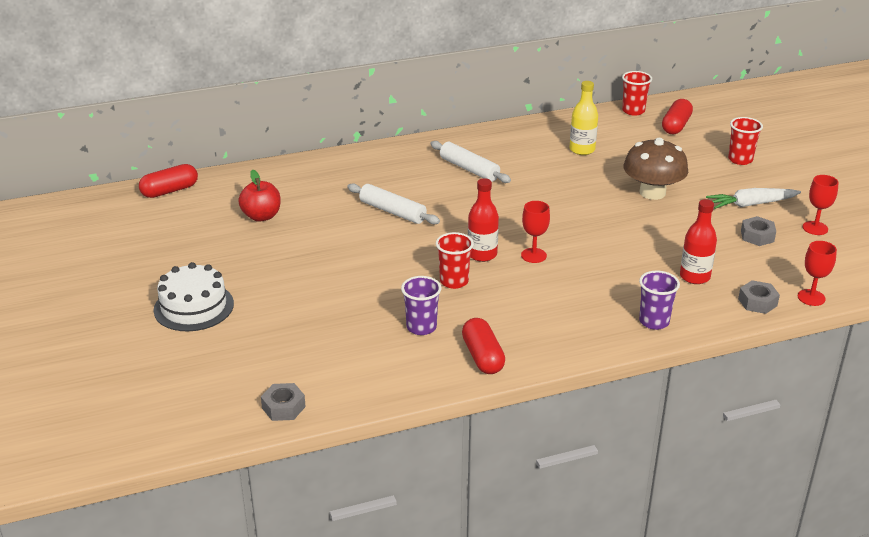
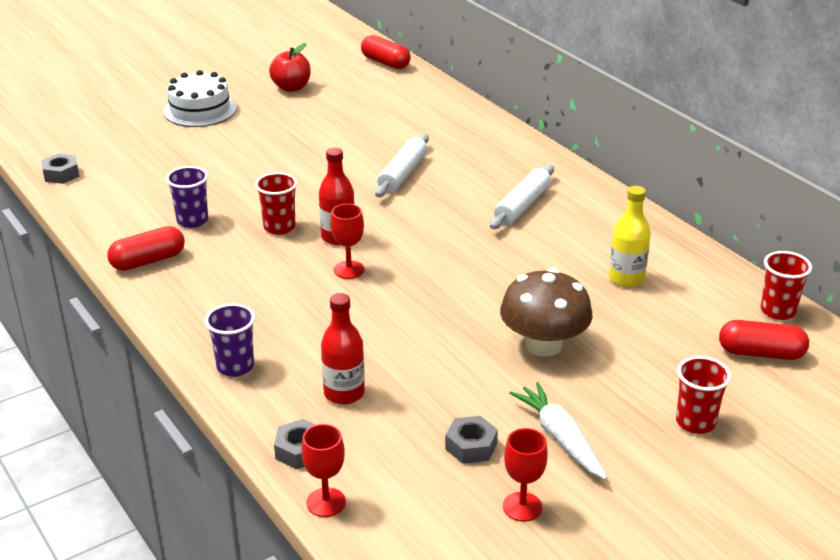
camera: 75 degrees right, 0 degrees up
(261, 216) = (360, 110): red apple -> red apple (291, 87)

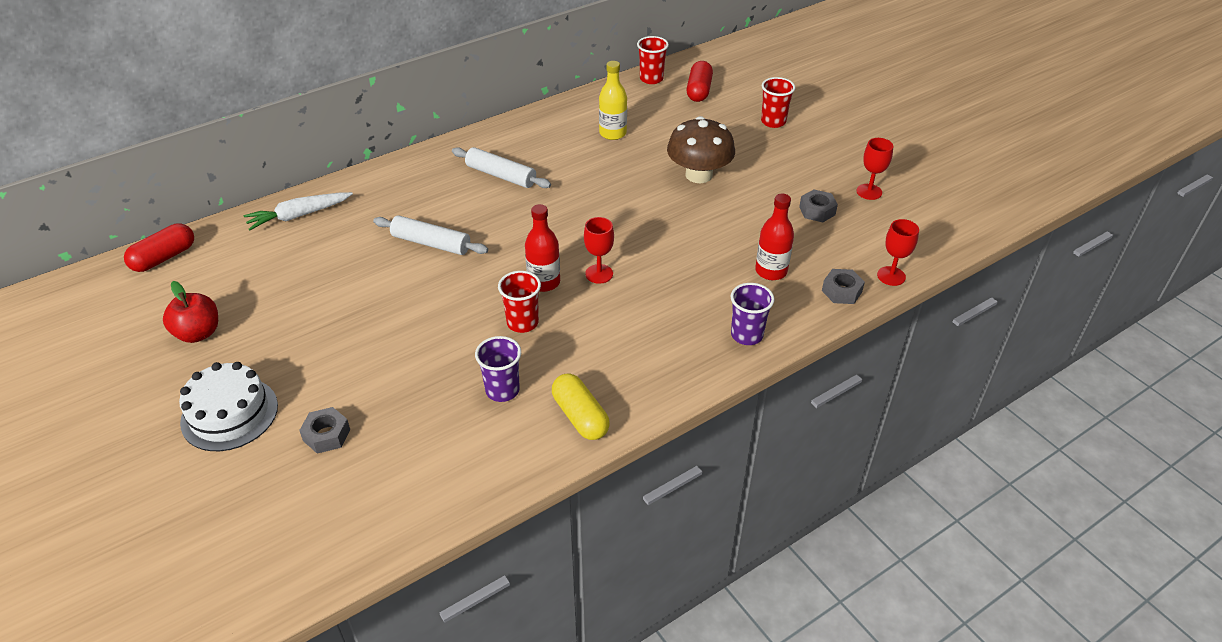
camera: 90 degrees left, 10 degrees up
(61, 174) = (371, 534): grey nut -> grey nut (326, 435)
(148, 261) = (580, 416): red capsule -> yellow capsule
(560, 438) = (799, 173): white carrot -> white carrot (299, 216)

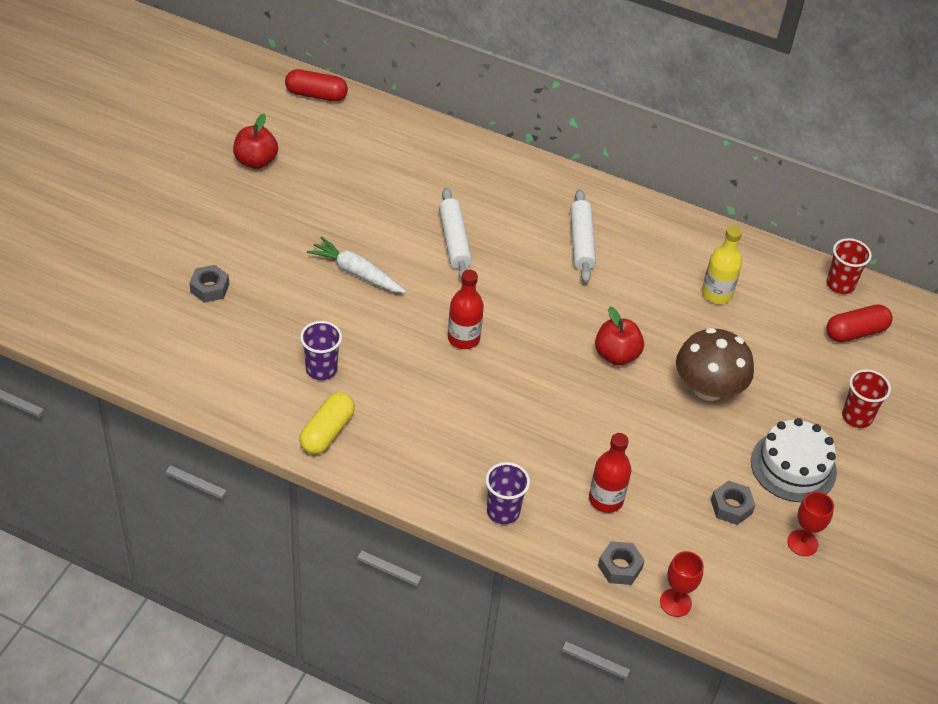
camera: 55 degrees right, 5 degrees up
(229, 414) = (194, 224): white cake -> white cake (793, 466)
(299, 216) = (422, 141): white carrot -> white carrot (356, 273)
(522, 323) = (404, 347): red cup -> none
(599, 274) = (503, 371): red goblet -> none
(631, 206) = (616, 355): none -> red apple

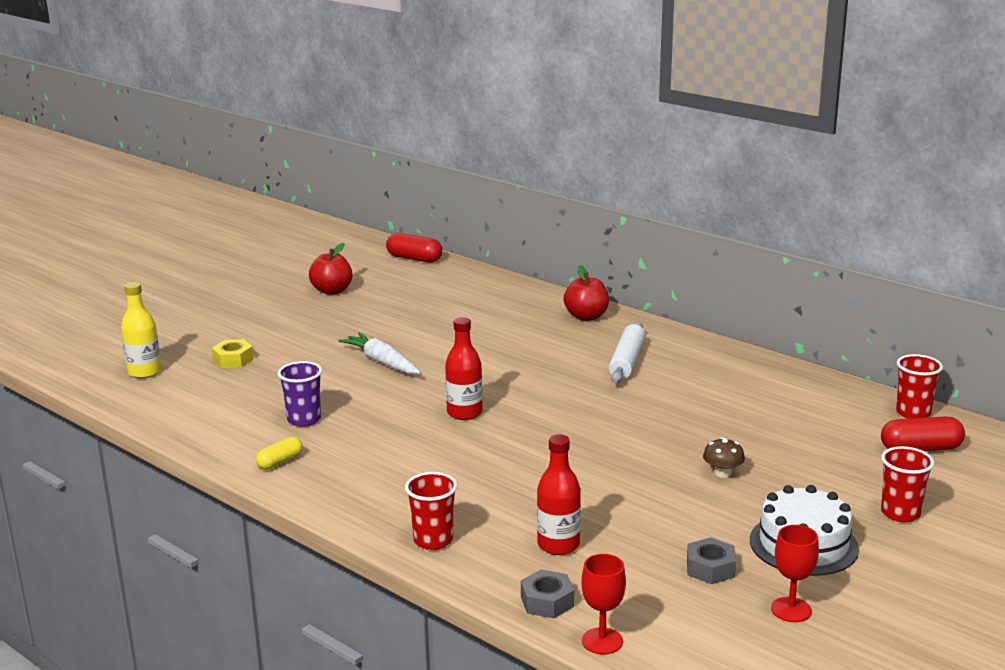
camera: 20 degrees right, 25 degrees down
(210, 288) = (233, 360): grey nut -> yellow nut
(327, 432) = (280, 462): yellow capsule -> yellow capsule, size x0.63
(454, 241) = (493, 350): white rolling pin -> none
(503, 511) = (433, 540): purple cup -> red cup
(616, 355) = (626, 439): red apple -> red apple (586, 317)
(708, 388) = (722, 473): brown mushroom -> brown mushroom, size x0.46
(716, 294) = (762, 407): yellow bottle -> yellow bottle (144, 372)

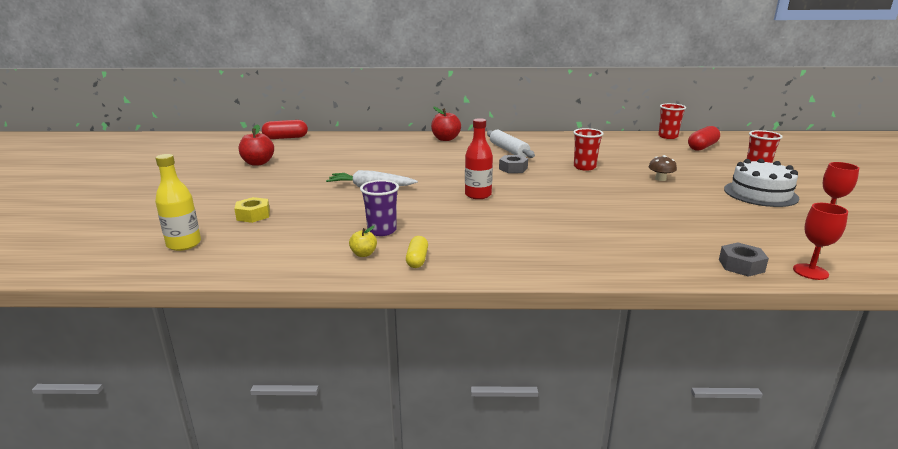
camera: 40 degrees left, 0 degrees up
(250, 438) = (363, 254): none -> yellow apple
(433, 540) = (613, 262): red cup -> red cup (584, 167)
(558, 545) = (676, 236): red bottle -> none
(710, 568) = (758, 218): grey nut -> grey nut (513, 168)

